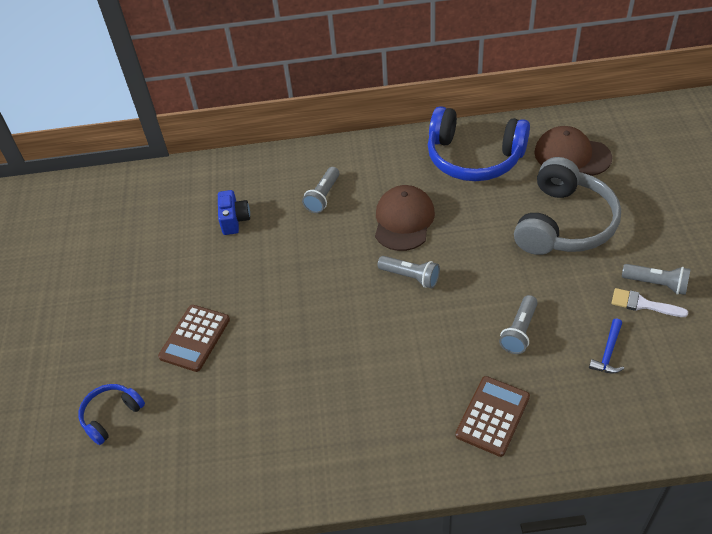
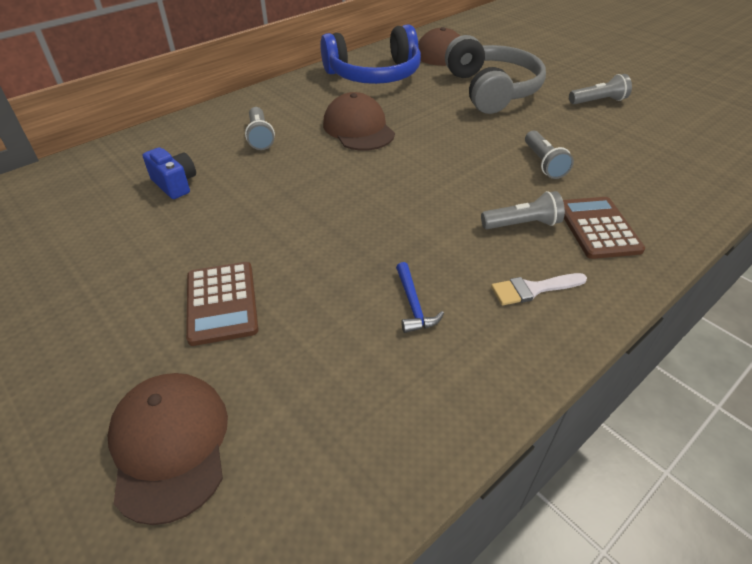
camera: 40 degrees left, 5 degrees down
(111, 416) = (170, 445): blue headphones -> brown cap
(410, 277) = (409, 162): grey flashlight -> grey flashlight (522, 224)
(608, 352) = (622, 150): blue hammer -> blue hammer (413, 305)
(642, 304) = (605, 115): white brush -> white brush (533, 289)

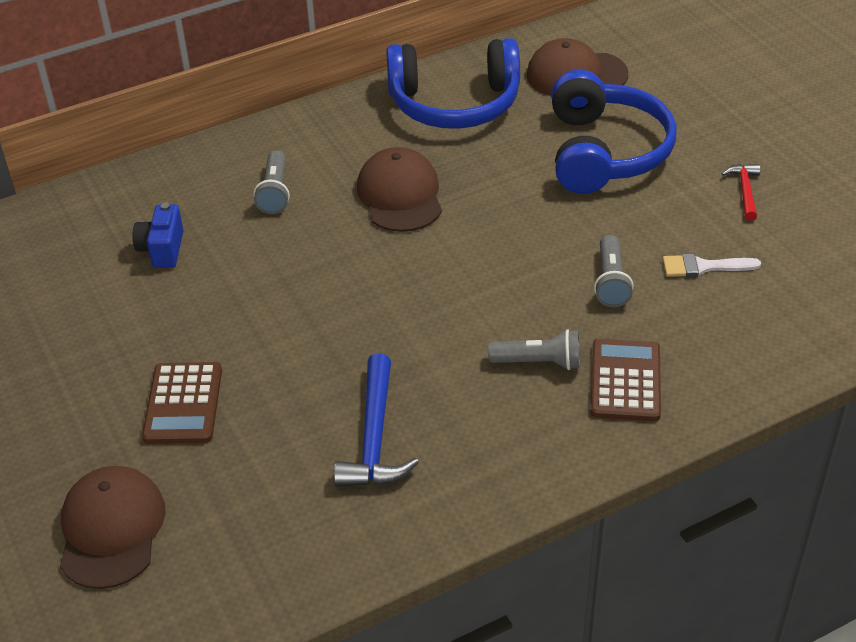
camera: 15 degrees right, 0 degrees up
(175, 184) = (162, 249): blue camera -> blue camera turned 150 degrees counterclockwise
(413, 305) = (374, 438): blue hammer -> blue hammer, size x1.75
(491, 90) = (604, 152): grey headphones -> blue headphones
(533, 289) = (509, 441): white brush -> white brush (703, 267)
(598, 101) = (744, 191): grey flashlight -> red hammer

